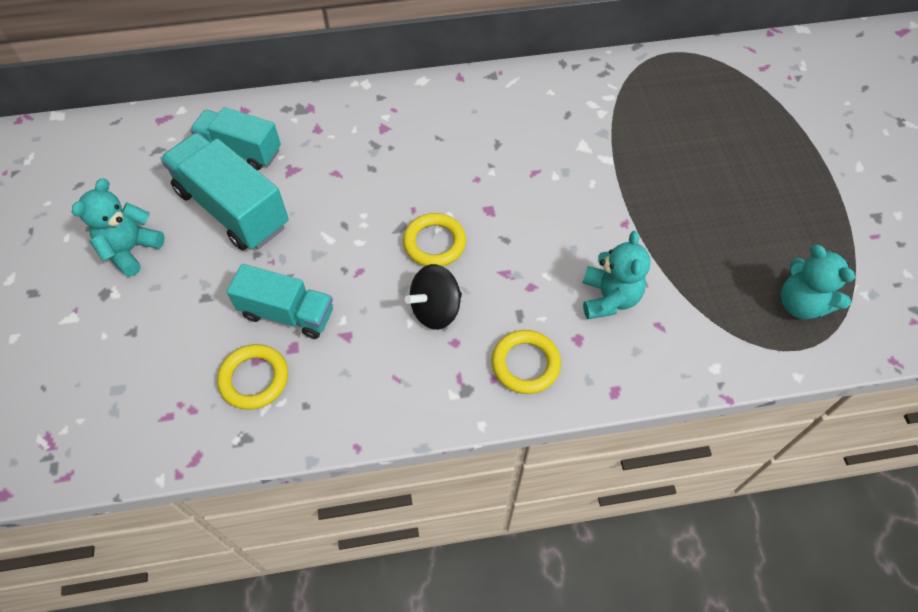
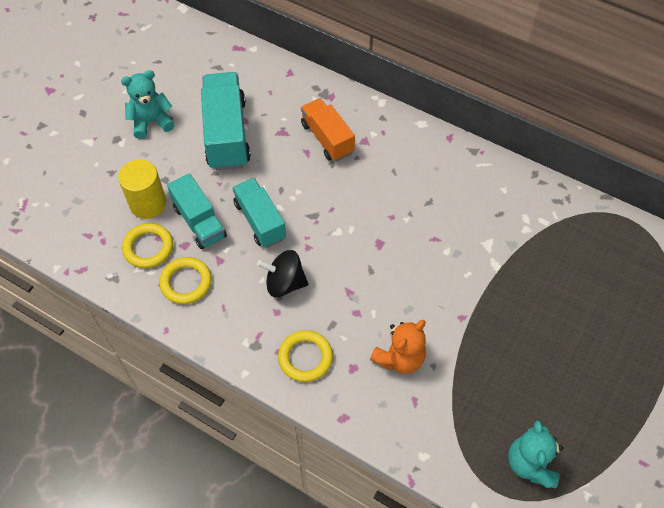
camera: 40 degrees right, 0 degrees up
(209, 334) = (148, 203): none -> yellow cylinder
(240, 150) = (264, 99): turquoise truck -> turquoise truck (260, 221)
(344, 148) = (327, 138): none -> orange truck
(434, 243) = (324, 240): yellow ring -> yellow ring (186, 282)
(609, 298) = (399, 358): turquoise teddy bear -> orange teddy bear

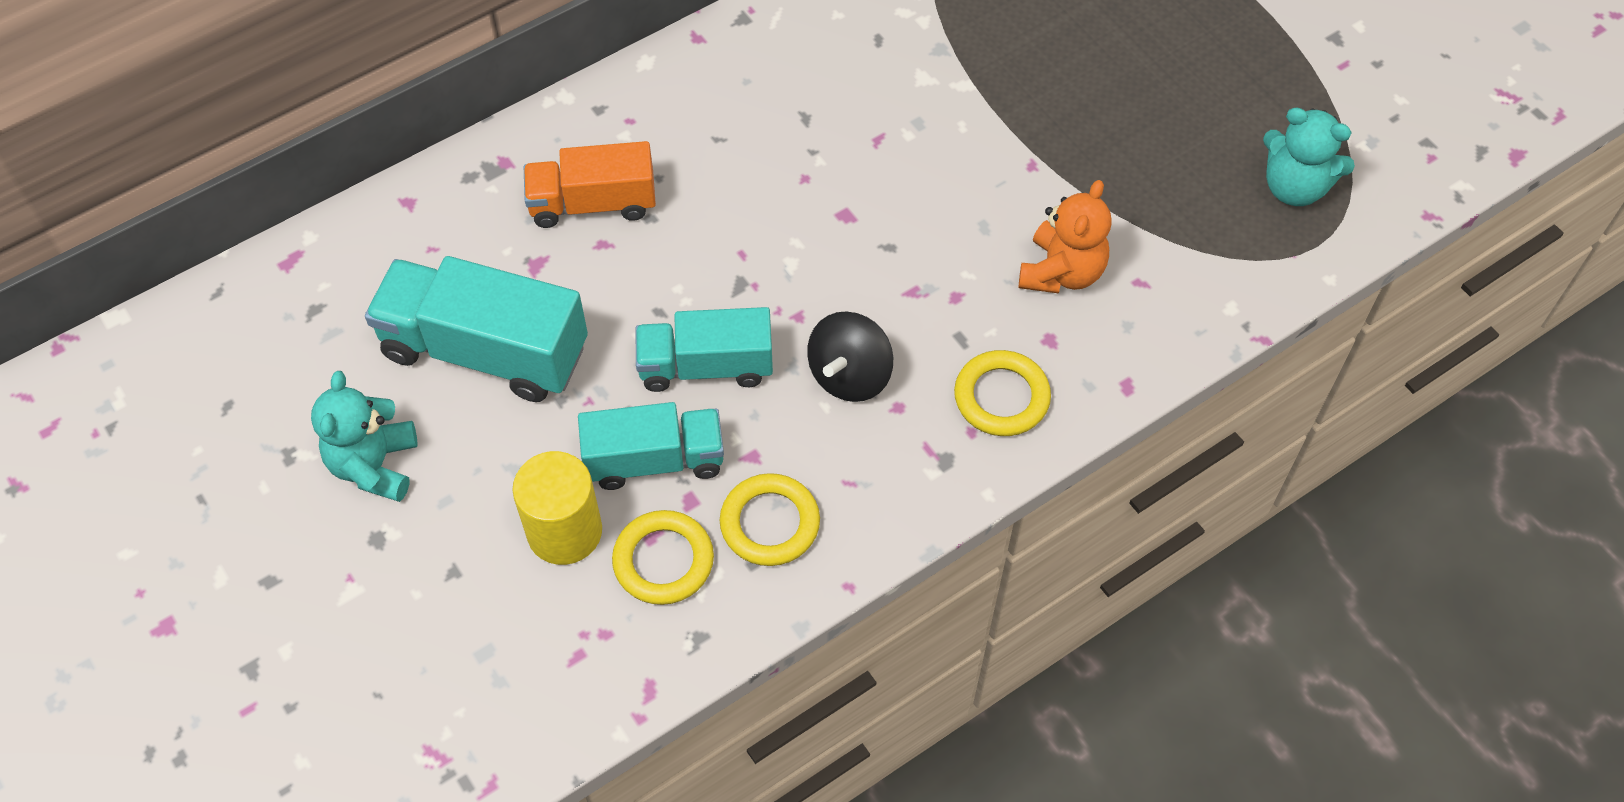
camera: 65 degrees left, 0 degrees up
(399, 358) = (1061, 272): orange teddy bear -> orange teddy bear turned 45 degrees clockwise

